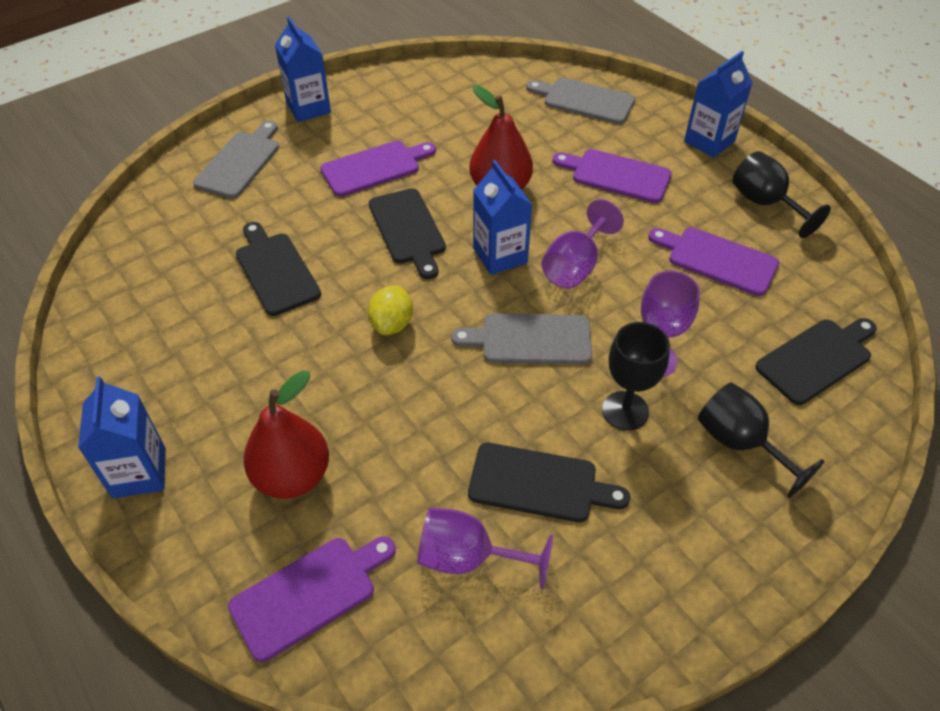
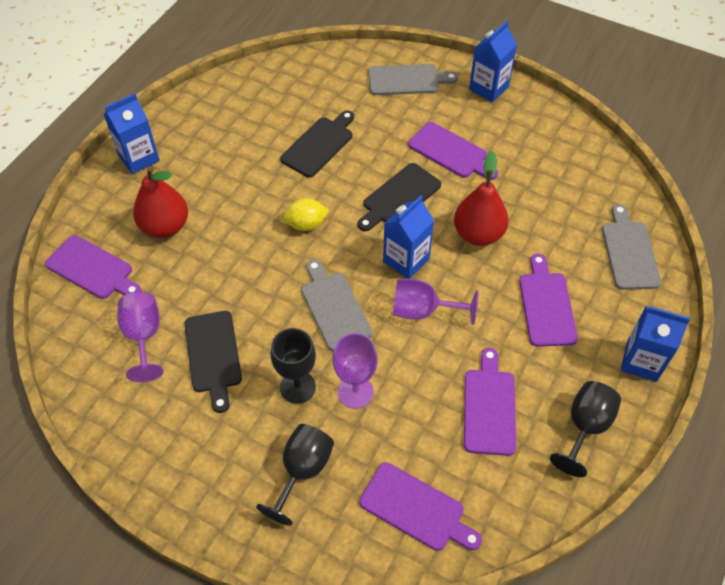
camera: 65 degrees right, 5 degrees up
(817, 359) = (416, 509): black cutting board -> purple cutting board

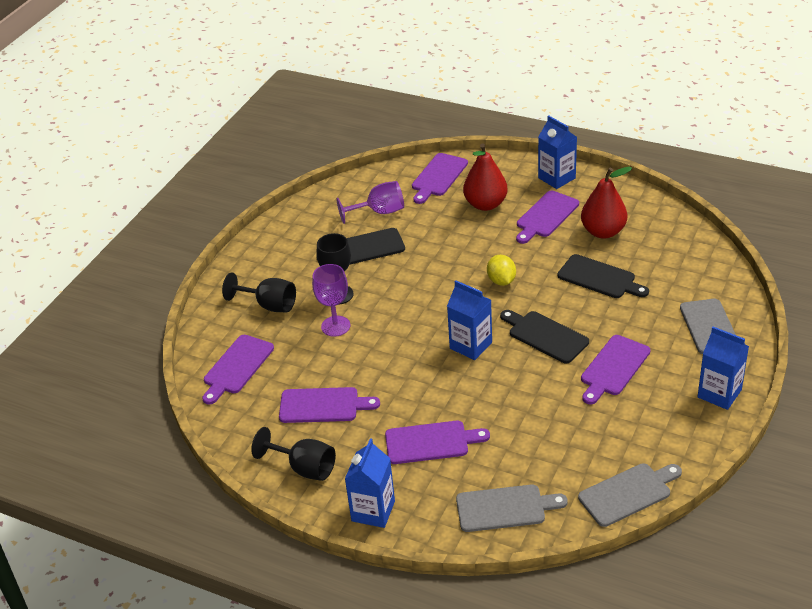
camera: 90 degrees right, 15 degrees down
(205, 175) = (546, 216): none -> purple cutting board
(334, 307) = (415, 306): grey cutting board -> grey cutting board (628, 493)
(422, 311) = (417, 359): purple goblet -> none
(478, 234) = (509, 392): red pear -> red pear (603, 232)

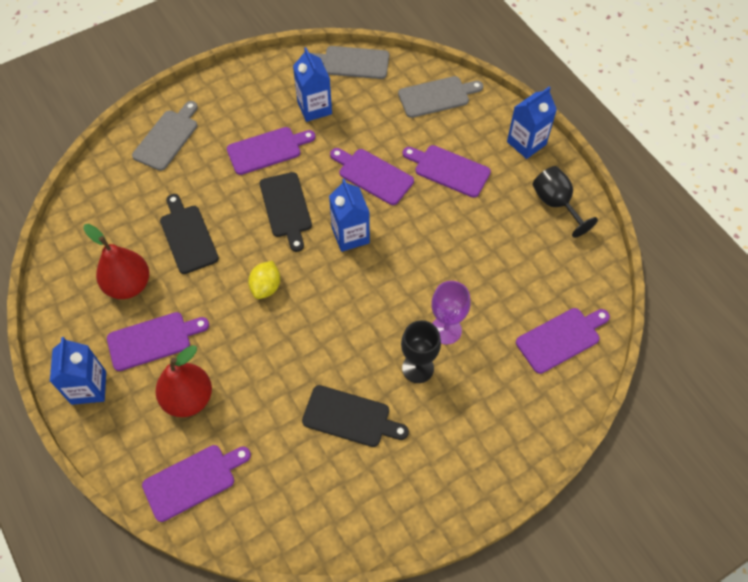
camera: 150 degrees left, 20 degrees up
(269, 305) = (491, 399): black goblet -> none
(323, 405) = (508, 251): purple cutting board -> purple cutting board (373, 175)
(379, 212) = (296, 465): purple goblet -> none
(505, 508) = (437, 96): grey cutting board -> grey cutting board turned 135 degrees clockwise
(719, 393) = (222, 89): blue carton -> blue carton (314, 108)

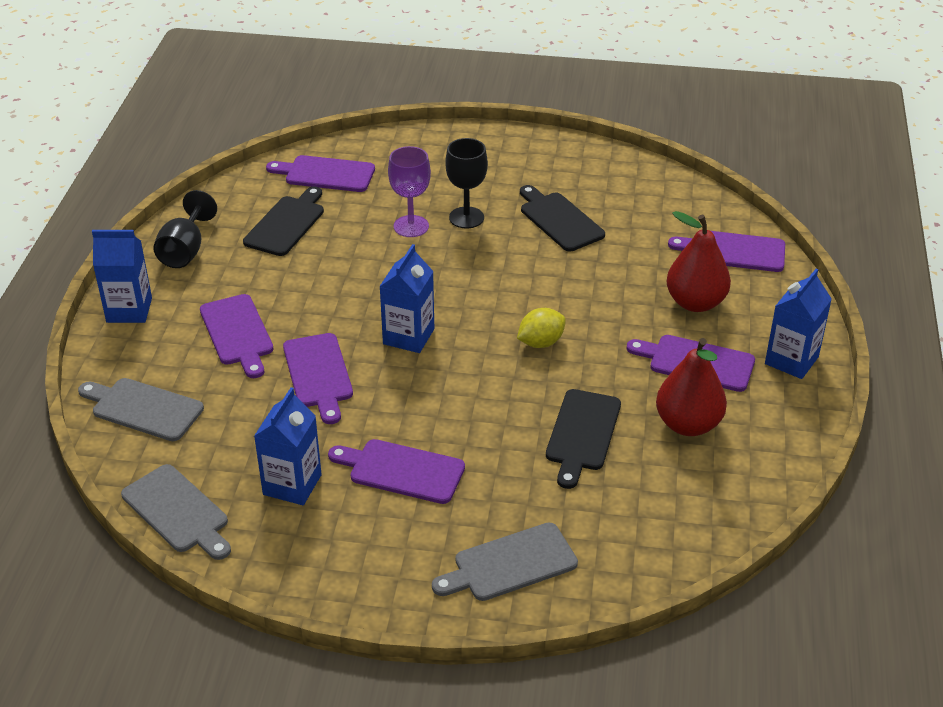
camera: 140 degrees left, 20 degrees down
(286, 208) = (446, 398): black cutting board -> black cutting board (286, 224)

